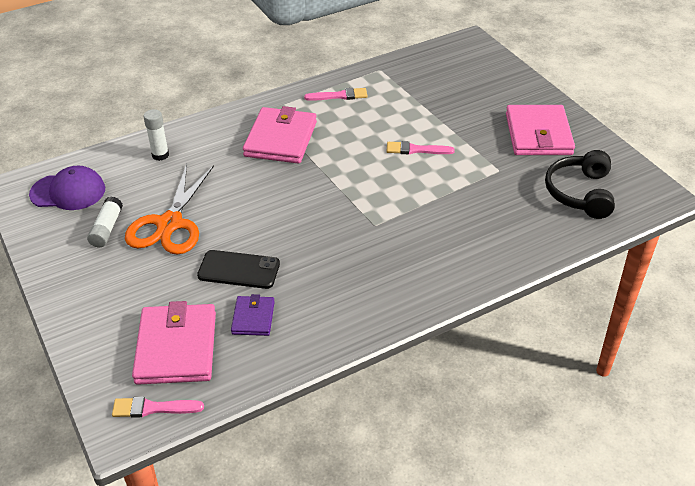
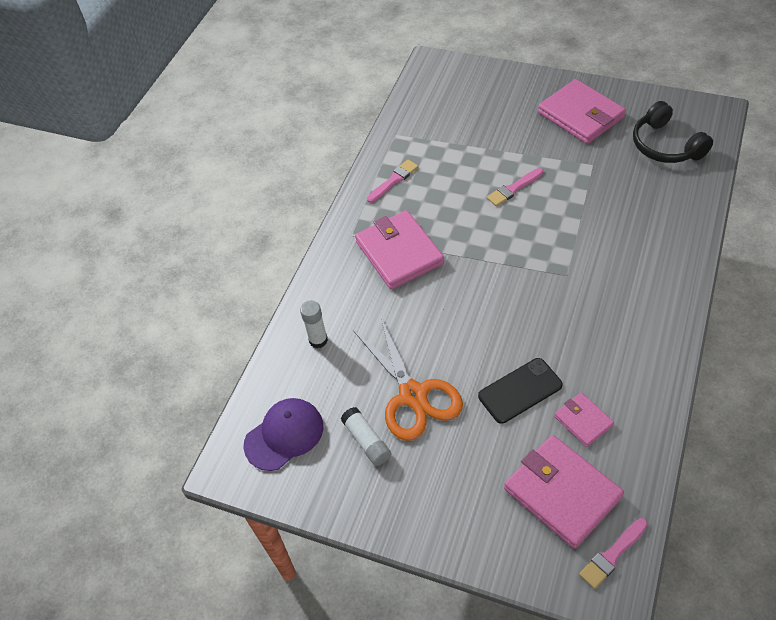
camera: 35 degrees left, 10 degrees up
(253, 318) = (583, 421): purple wallet -> pink wallet

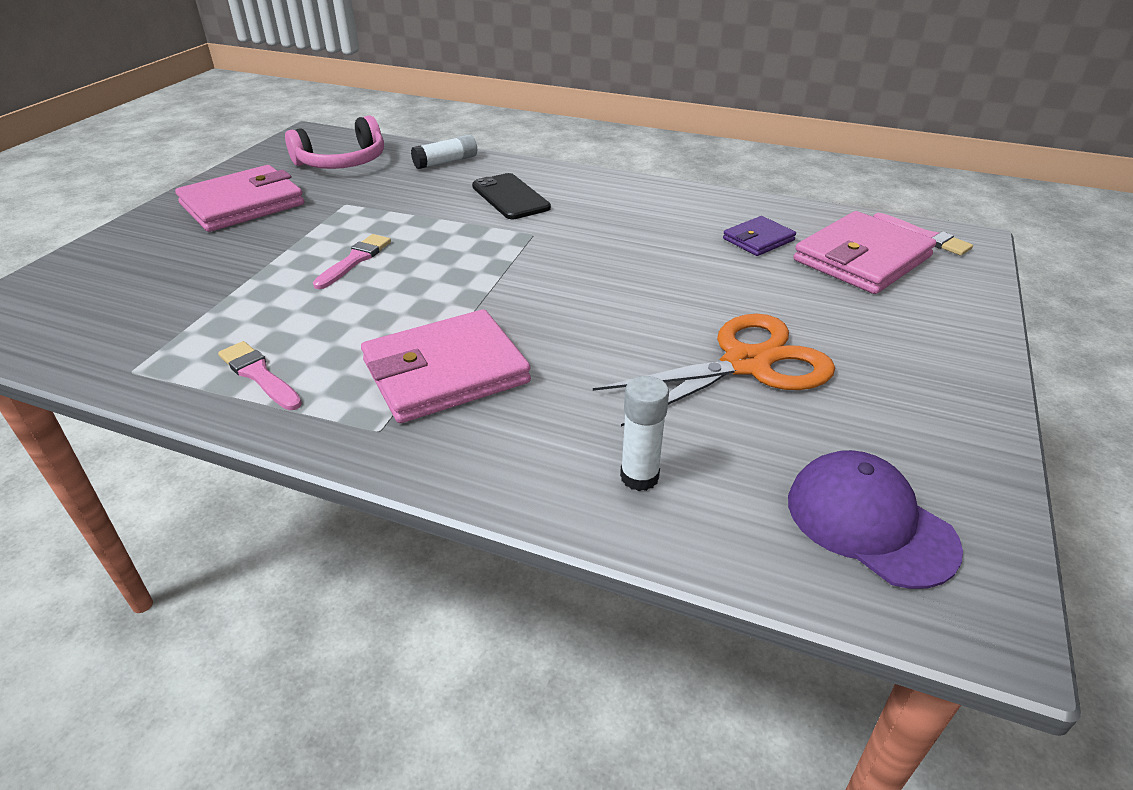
camera: 95 degrees left, 15 degrees down
(366, 441) = (845, 413): white glue stick -> white glue stick (446, 162)
(513, 188) = (355, 260): pink brush -> pink brush turned 120 degrees counterclockwise
(520, 390) = (722, 276): black phone -> black phone (510, 197)
(583, 421) = (758, 239): pink wallet -> purple wallet
(665, 145) = (342, 162): black headphones -> pink headphones

